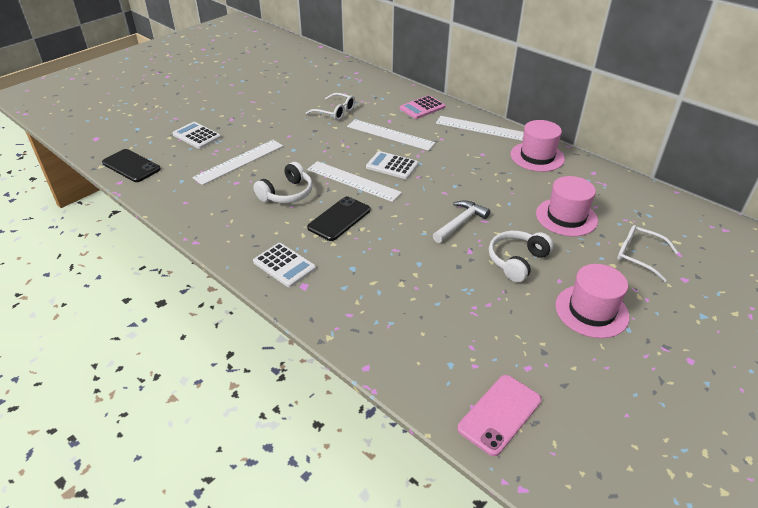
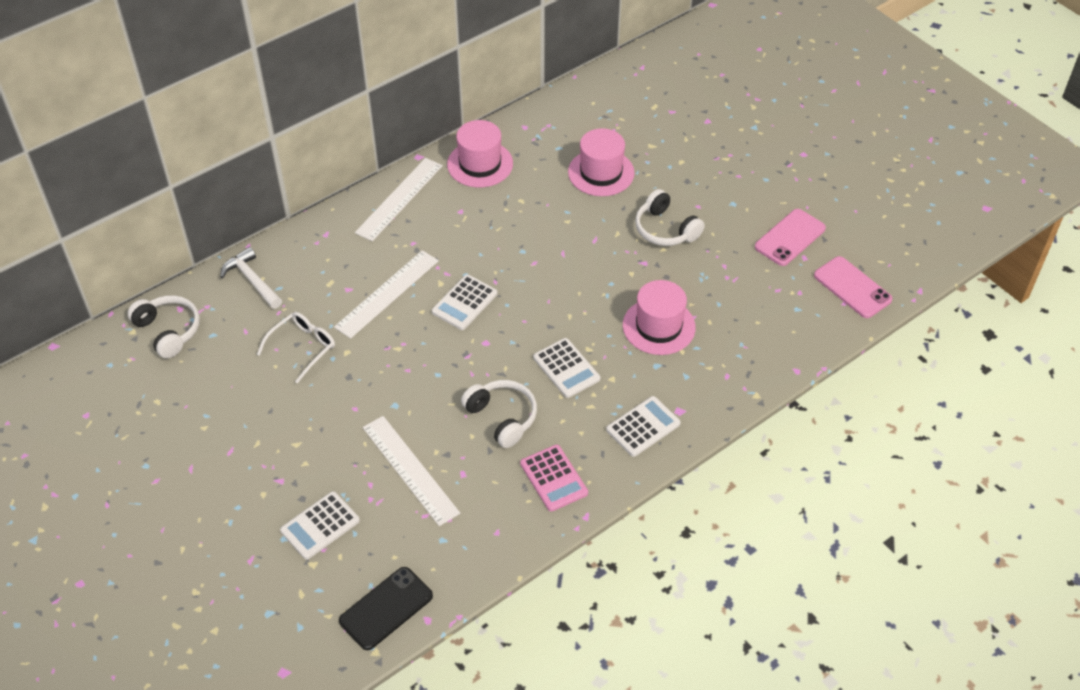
camera: 80 degrees left, 10 degrees up
(338, 72) = (168, 331): none -> white headphones
(339, 219) = (566, 368): black phone -> white calculator
(353, 181) = (490, 346): white ruler -> none
(422, 108) = (324, 248): pink calculator -> pink calculator (554, 478)
(460, 223) = (594, 260): white hammer -> white hammer (252, 280)
(551, 354) = (790, 238): none -> pink phone
(591, 311) = (741, 196): pink hat -> pink hat (658, 326)
(638, 256) = (671, 139): white glasses -> none

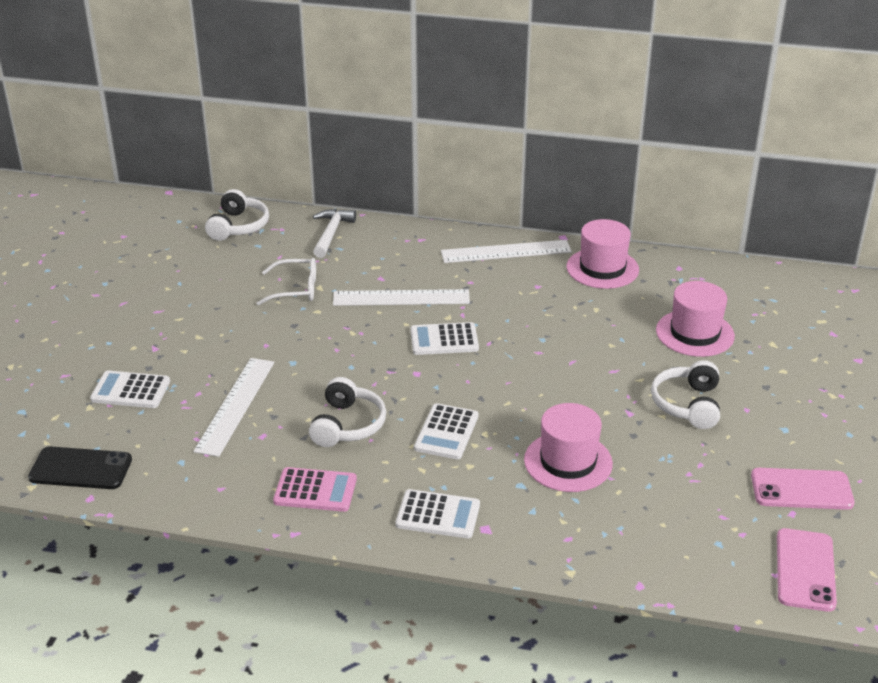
camera: 50 degrees right, 15 degrees down
(554, 478) = (315, 490): pink calculator -> pink calculator turned 105 degrees counterclockwise

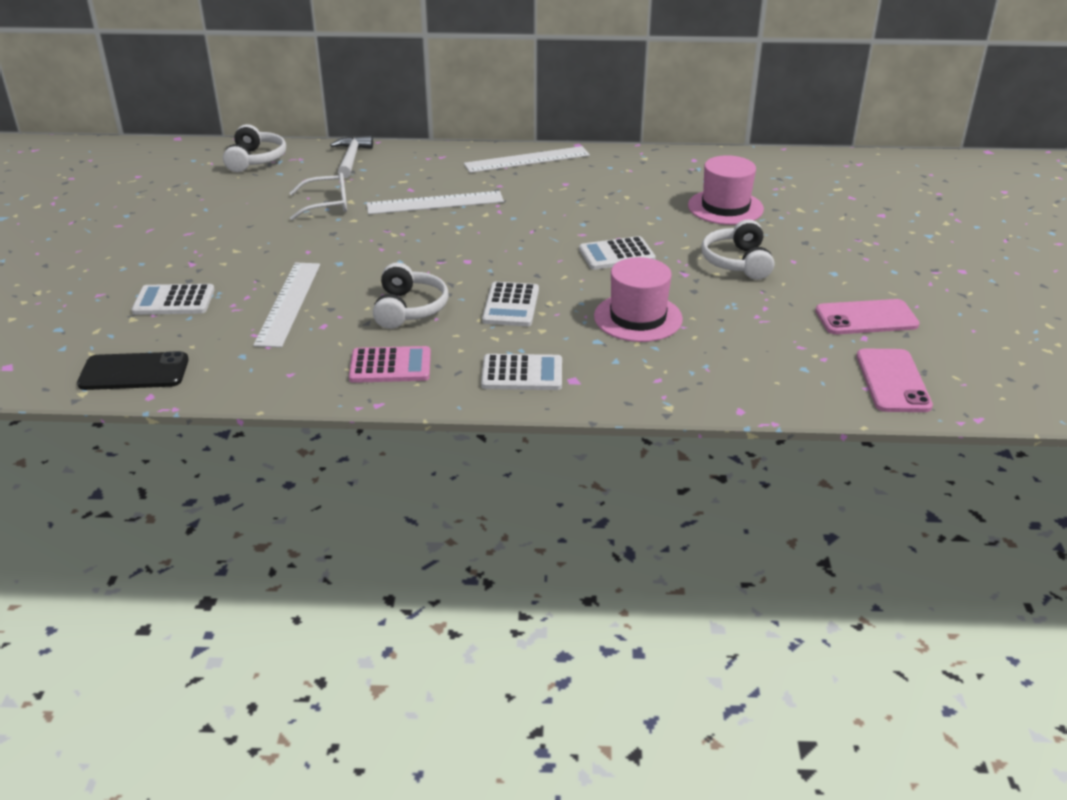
camera: 10 degrees left, 0 degrees up
(444, 340) = (487, 232): white calculator -> white calculator (616, 254)
(602, 268) = (622, 165): pink hat -> none

